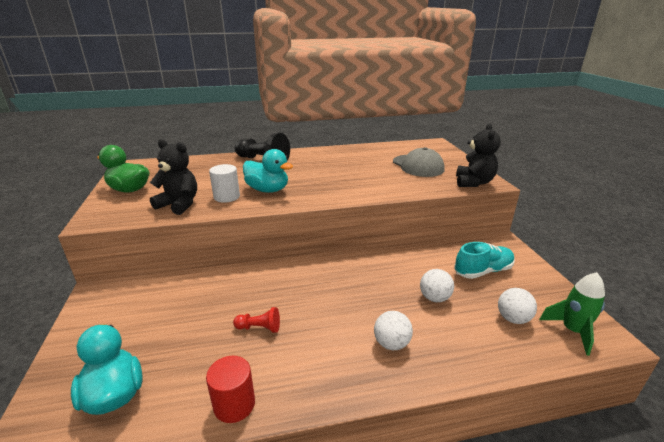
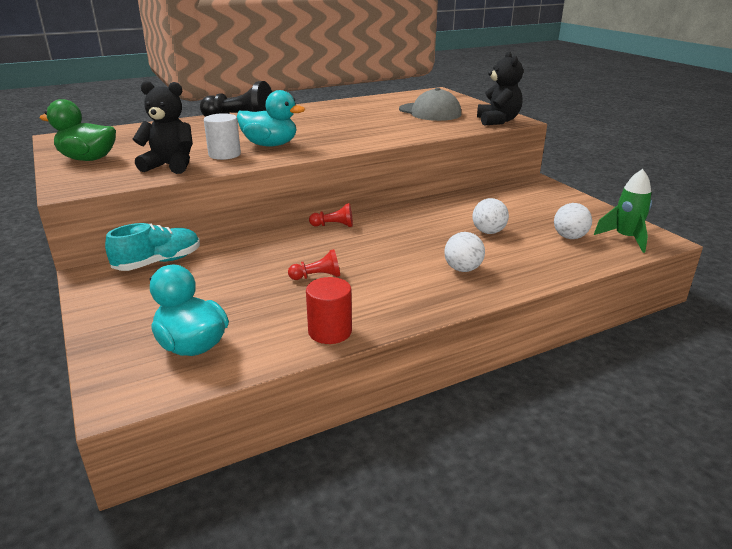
camera: 15 degrees left, 0 degrees up
(302, 268) = (334, 225): none -> red pawn
(483, 271) = (527, 207): turquoise shoe -> turquoise shoe (158, 262)

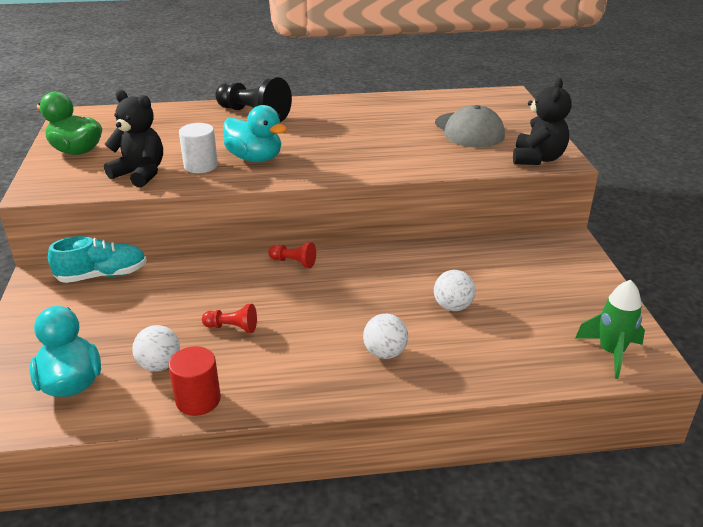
camera: 20 degrees right, 5 degrees up
(569, 237) = (542, 335): white ball -> white ball (159, 365)

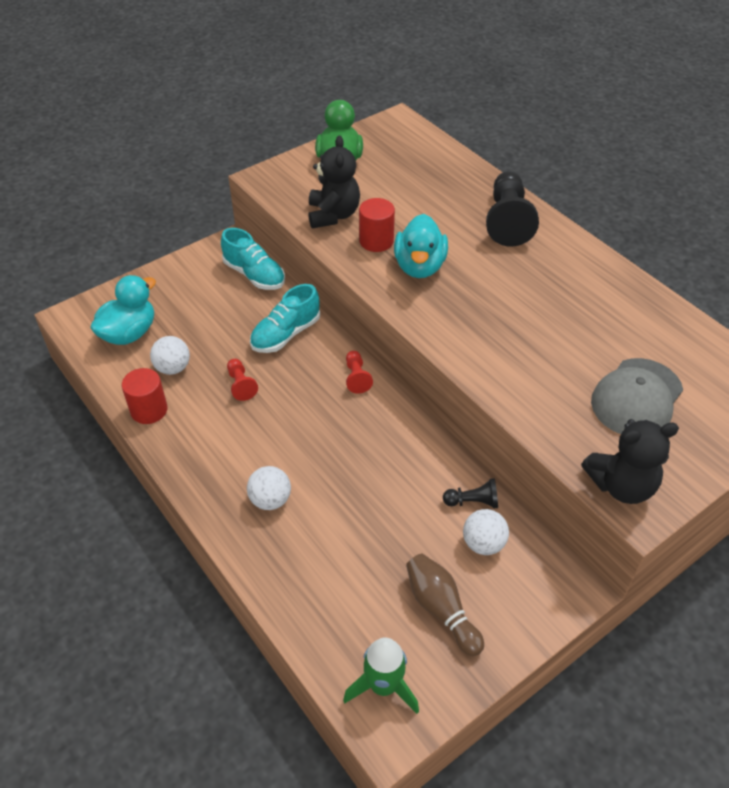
camera: 60 degrees right, 15 degrees up
(201, 166) = (376, 241): white cylinder -> red cylinder
(201, 282) = (286, 334): none -> turquoise shoe
(452, 306) = (371, 524): white ball -> white ball (483, 543)
(467, 253) = (473, 502): none -> black pawn
(555, 301) = (441, 609): none -> brown bowling pin

